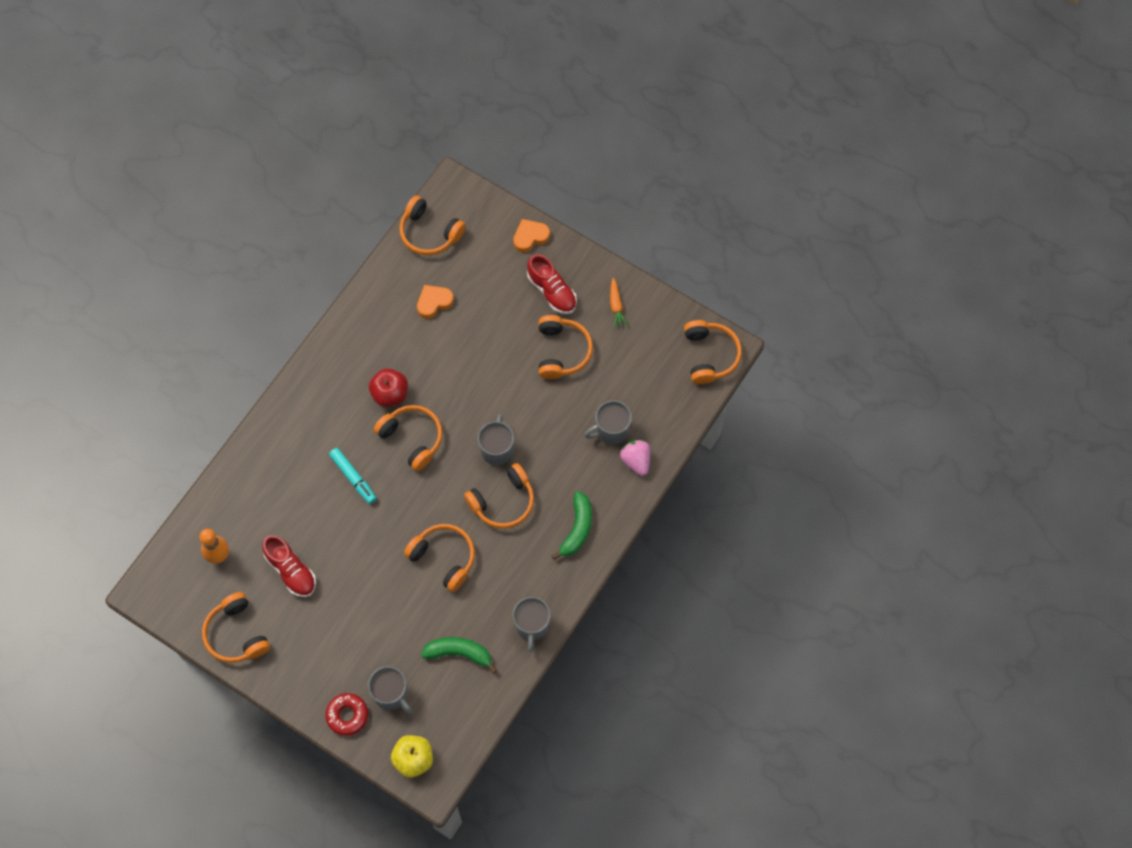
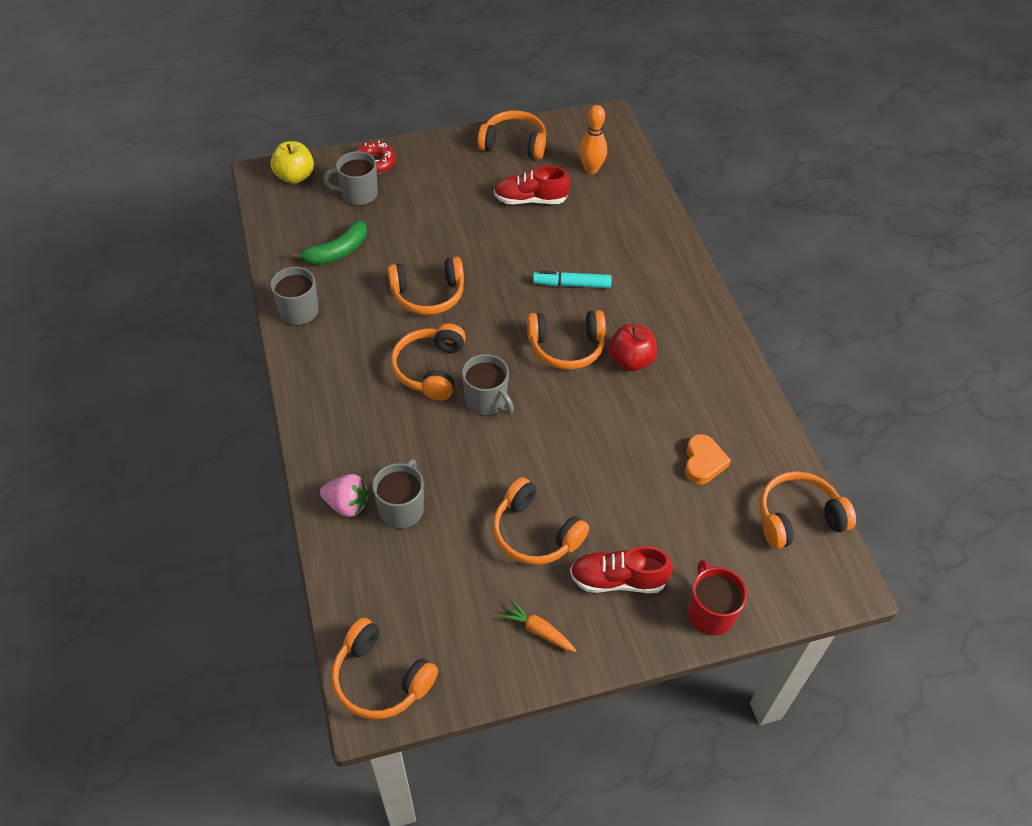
camera: 130 degrees right, 15 degrees down
(530, 237) = (710, 612): orange heart -> red mug
(577, 529) = (340, 404): green banana -> none

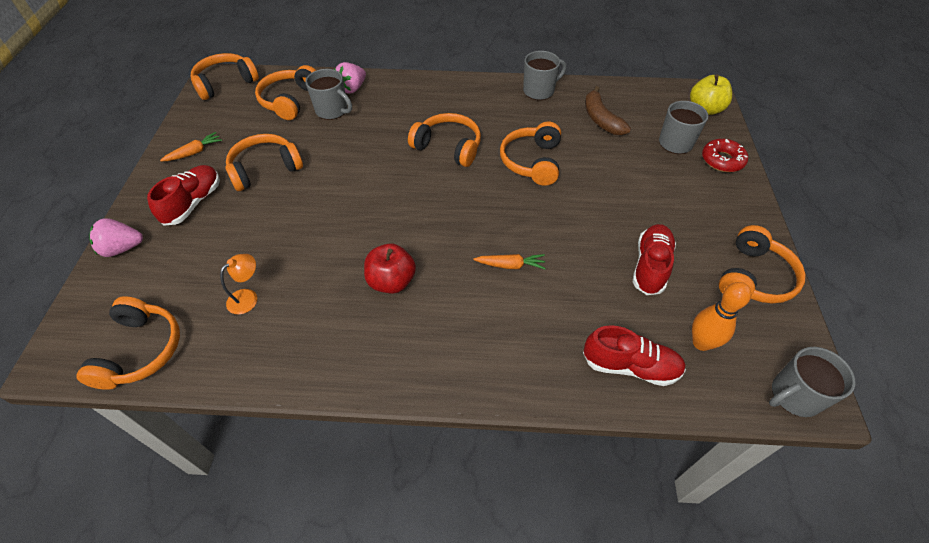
camera: 110 degrees right, 0 degrees up
(337, 252) = (601, 119): green banana -> brown banana
(487, 401) = (399, 171): grey mug -> grey mug (794, 396)
(566, 347) = (431, 237): orange headphones -> orange headphones (289, 100)
(571, 284) = (511, 265): turquoise marker -> orange carrot
(631, 203) = (630, 366): none -> red shoe
(703, 462) = (248, 297): orange heart -> orange lamp
(710, 612) = (122, 248): red mug -> pink strawberry

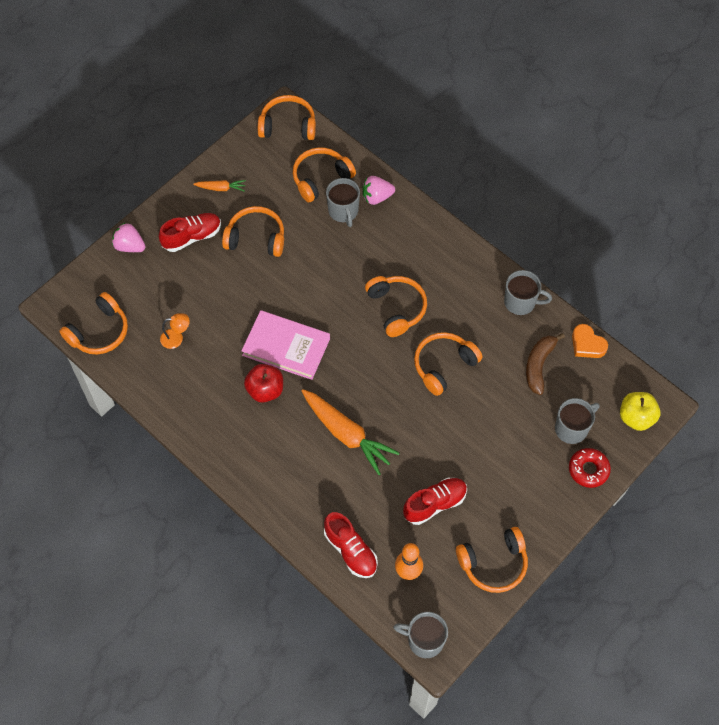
camera: 40 degrees right, 10 degrees up
(377, 233) = (286, 347): none -> pink book
(511, 265) = (347, 434): orange carrot -> orange carrot, size x2.06
(616, 88) = (587, 344): none -> orange heart

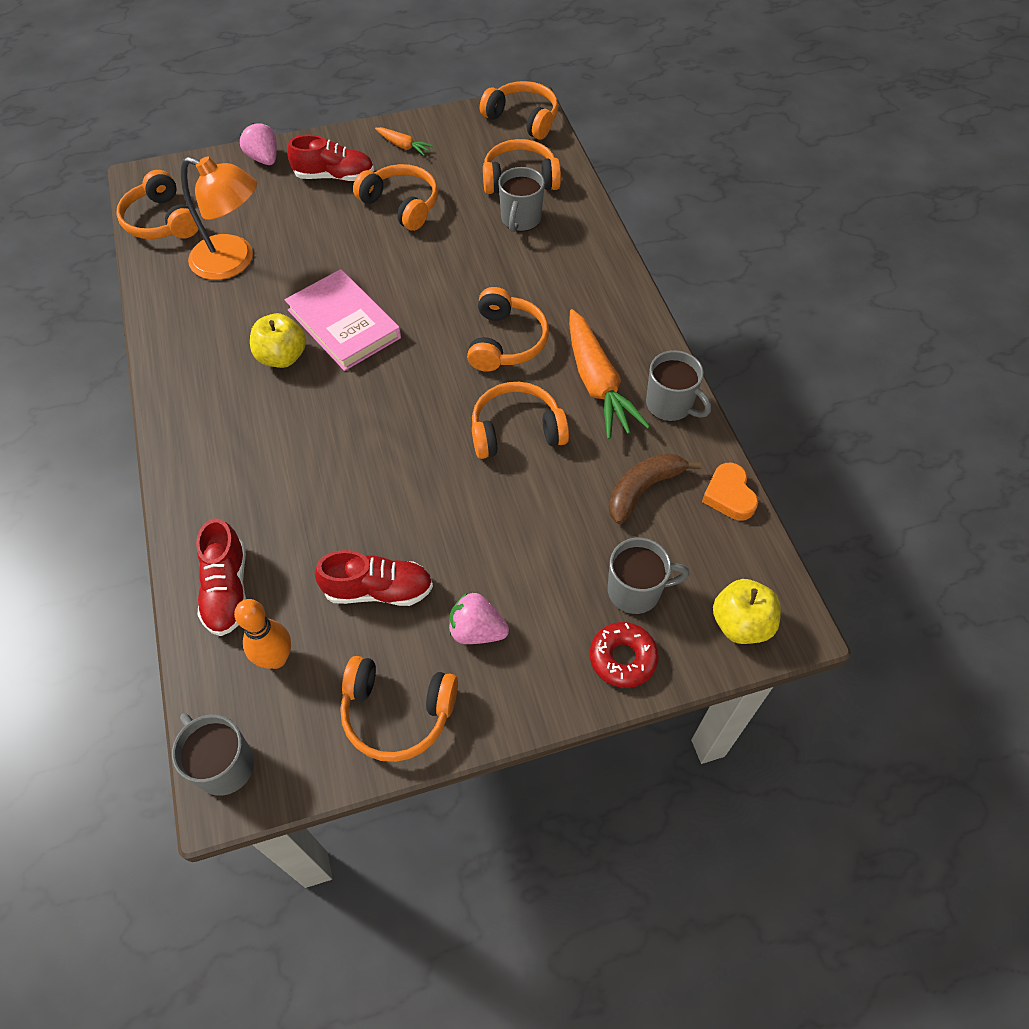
camera: 30 degrees right, 5 degrees down
(99, 332) = (162, 221): orange headphones -> orange headphones turned 75 degrees clockwise
(176, 338) = (234, 262): orange lamp -> orange lamp, size x2.15
(265, 390) = (282, 357): red apple -> yellow apple
(347, 434) = (335, 451): orange carrot -> orange carrot (597, 384)
(377, 197) = (570, 221): pink strawberry -> pink strawberry (477, 630)

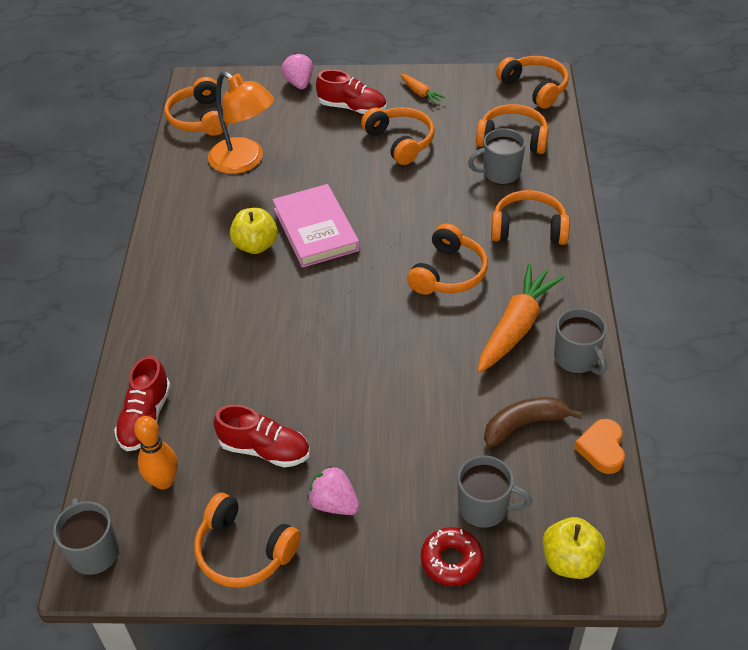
camera: 20 degrees right, 10 degrees down
(516, 431) = (429, 349): orange headphones -> orange headphones (528, 229)
(520, 220) = (500, 173): grey mug -> grey mug turned 45 degrees clockwise
(597, 384) = (516, 326): orange carrot -> orange carrot turned 150 degrees counterclockwise

